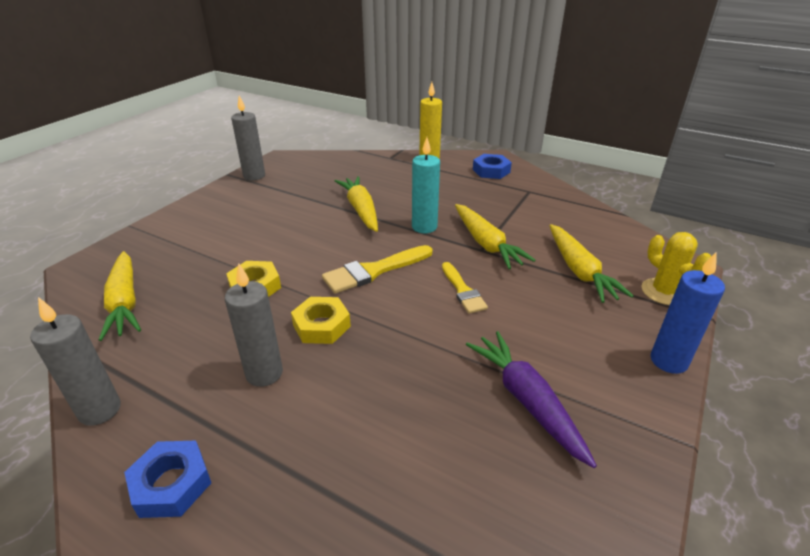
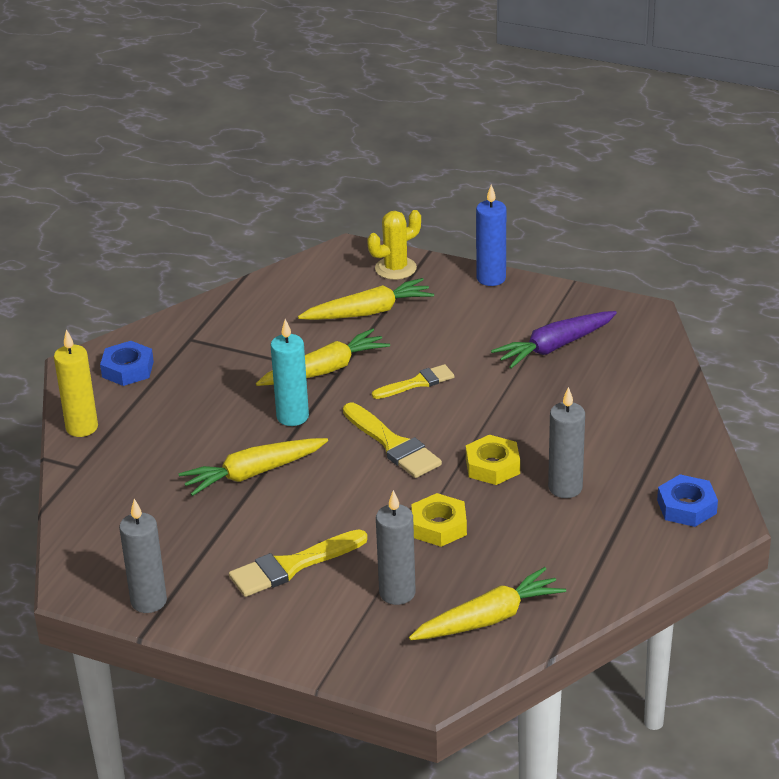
camera: 95 degrees left, 0 degrees up
(100, 410) = (635, 573): grey candle -> grey candle (397, 593)
(252, 220) = (292, 566): none -> yellow brush

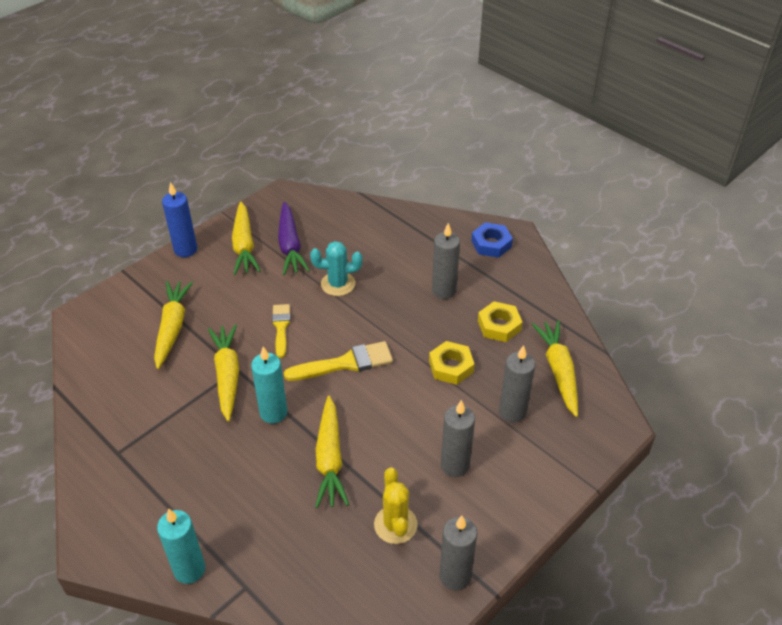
camera: 70 degrees left, 10 degrees up
(82, 427) = (189, 569): yellow candle -> turquoise candle
(128, 369) = (127, 511): blue nut -> none
(292, 566) = (455, 465): yellow brush -> grey candle
(395, 268) = (129, 295): yellow cactus -> yellow cactus (395, 525)
(492, 466) = (401, 318): yellow nut -> yellow nut (499, 325)
(515, 402) = (338, 284): none -> turquoise cactus
(529, 315) = (244, 245): none -> yellow carrot

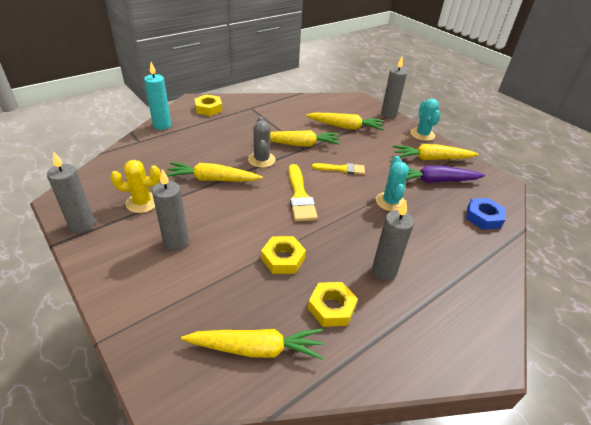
camera: 95 degrees right, 5 degrees down
(123, 515) = (208, 108): none -> yellow nut
(185, 250) = (422, 134): blue candle -> turquoise cactus
(273, 413) = (261, 160): turquoise candle -> grey cactus
(491, 244) = (465, 329): blue nut -> blue nut (483, 217)
(512, 412) = (216, 293): grey candle -> grey candle (388, 114)

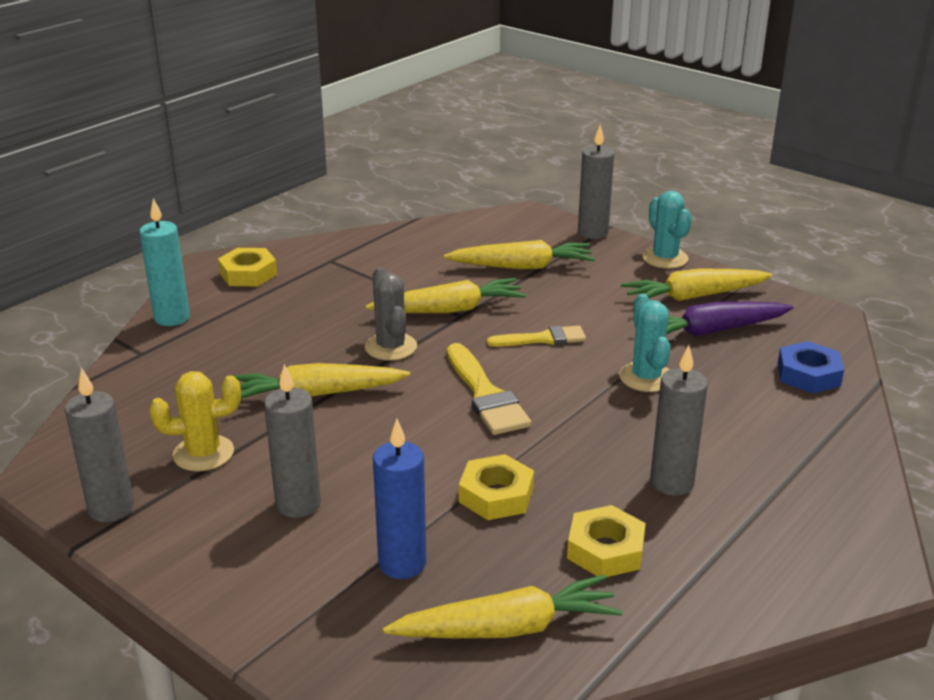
camera: 10 degrees left, 10 degrees down
(215, 291) = (402, 563): none -> blue candle

